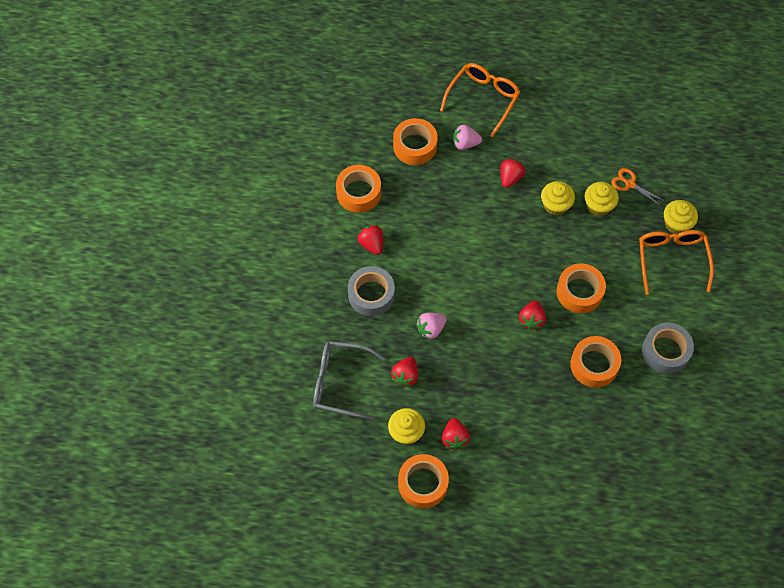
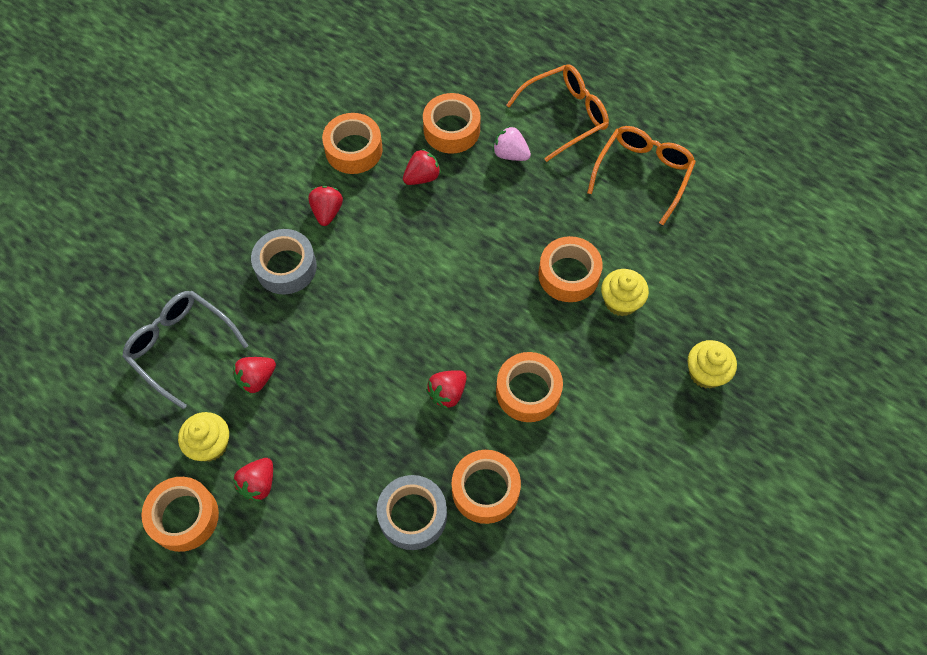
camera: 30 degrees right, 0 degrees up
(431, 329) = (324, 341): pink strawberry -> none
(510, 178) = (536, 217): red strawberry -> red strawberry (422, 177)
(555, 205) = (568, 274): yellow cupcake -> orange tape
(630, 184) = (677, 295): orange scissors -> none
(665, 351) = (587, 523): grey tape -> grey tape (412, 515)
(672, 260) = (670, 413): orange glasses -> orange glasses (643, 174)

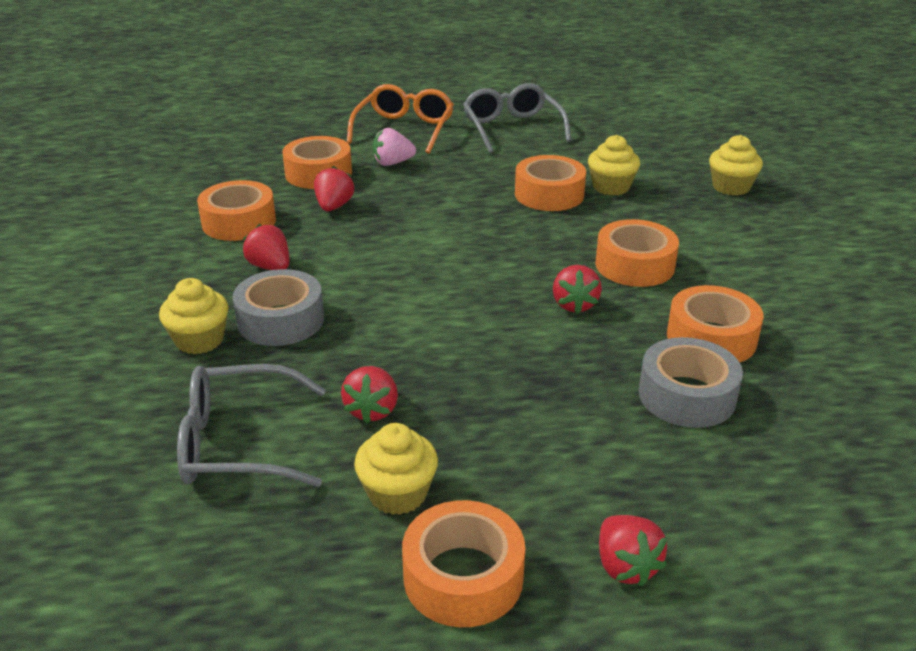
camera: 45 degrees left, 30 degrees down
(234, 250) = (199, 340): none -> yellow cupcake
(258, 484) = (504, 484): red strawberry -> red strawberry (625, 566)
(643, 174) = (512, 128): orange glasses -> grey glasses

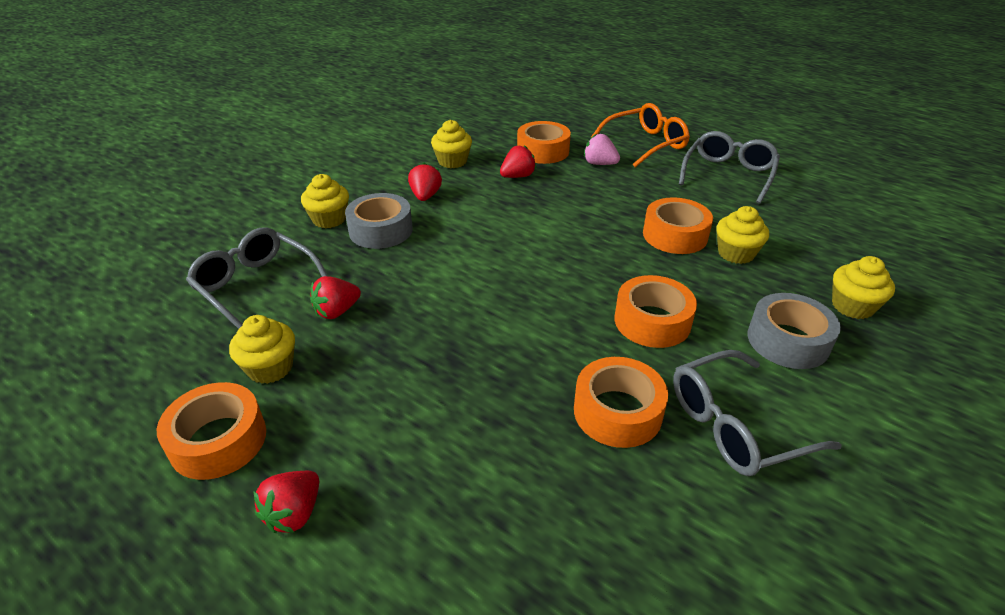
camera: 45 degrees right, 5 degrees up
(239, 222) = (452, 161): orange tape -> yellow cupcake
(574, 305) = (558, 323): red strawberry -> none
(686, 395) = (524, 439): grey tape -> grey tape (788, 341)
(784, 300) = (736, 425): none -> grey glasses

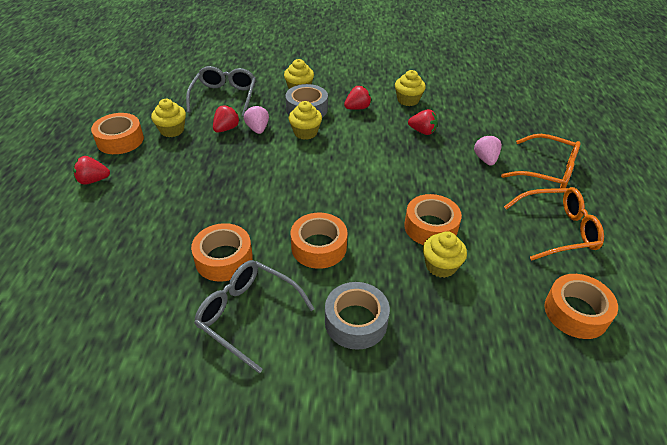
camera: 55 degrees right, 5 degrees up
(337, 311) = (226, 129): red strawberry -> red strawberry turned 105 degrees clockwise
(373, 284) = (257, 129): none -> pink strawberry
(543, 151) = (469, 128): orange tape -> orange tape (576, 312)
(728, 174) = (557, 230): grey glasses -> orange glasses
(852, 306) = (435, 352): yellow cupcake -> yellow cupcake (305, 132)

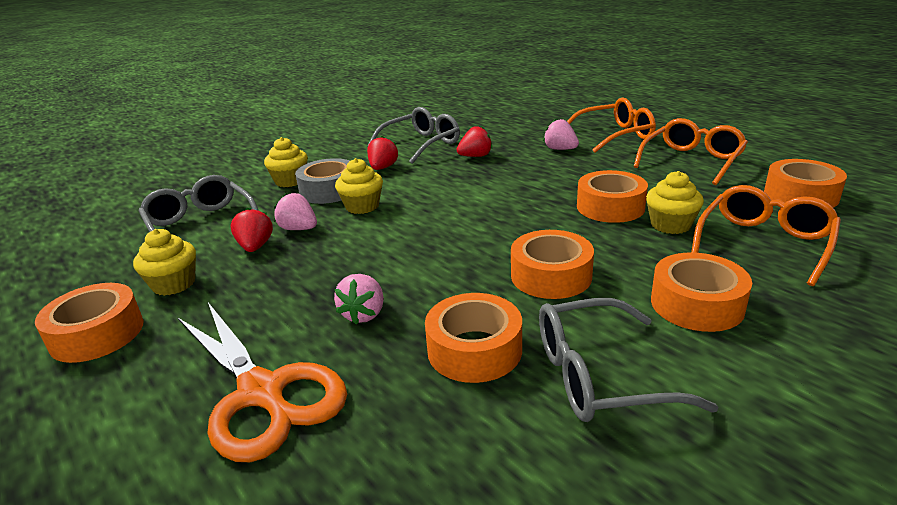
camera: 40 degrees left, 15 degrees down
(93, 180) = (121, 399): red strawberry -> none
(132, 214) = (262, 392): none -> orange scissors
(212, 204) = (364, 314): none -> pink strawberry
(356, 321) = (696, 304): grey tape -> orange tape
(408, 100) = (421, 144): yellow cupcake -> grey glasses
(470, 321) = (764, 243): none -> orange glasses

